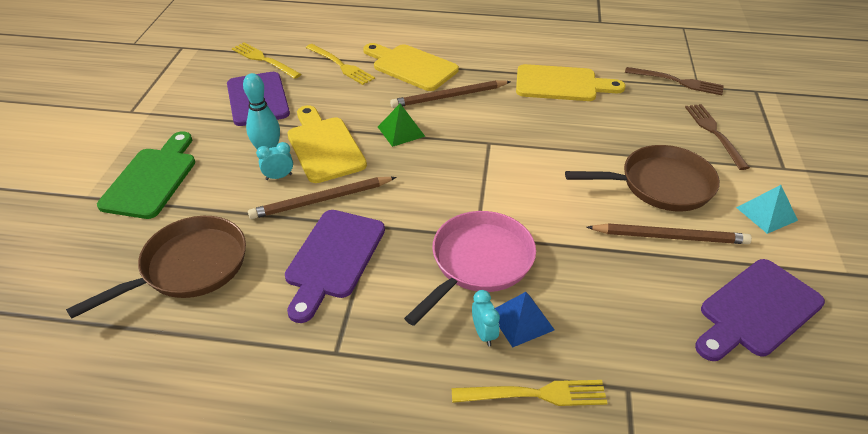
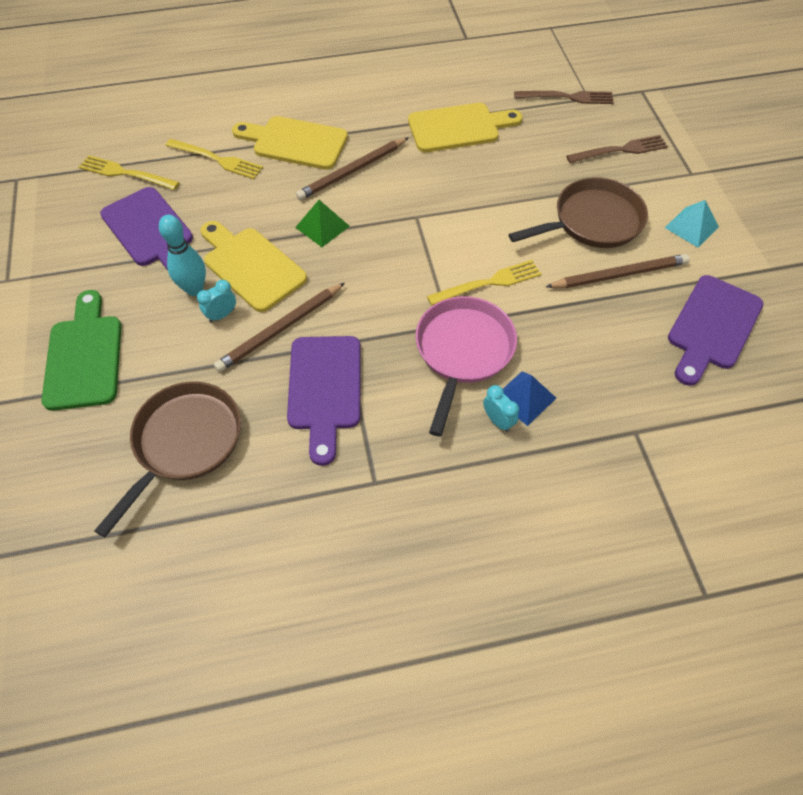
camera: 20 degrees left, 15 degrees up
(535, 394) = (564, 463): yellow fork -> yellow fork (488, 283)
(714, 133) = (620, 150): brown fork -> brown fork turned 105 degrees clockwise

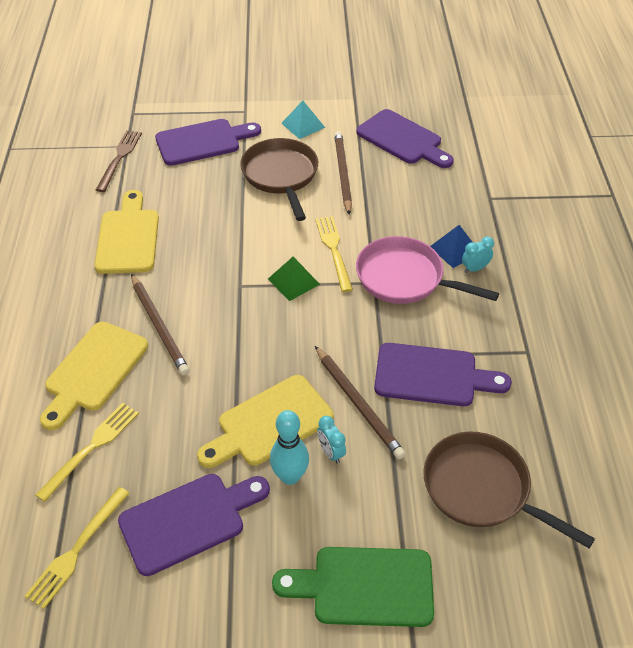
camera: 80 degrees left, 10 degrees down
(322, 226) = (231, 359): green pyramid -> green pyramid (293, 281)
(620, 150) = (203, 142): brown fork -> purple cutting board

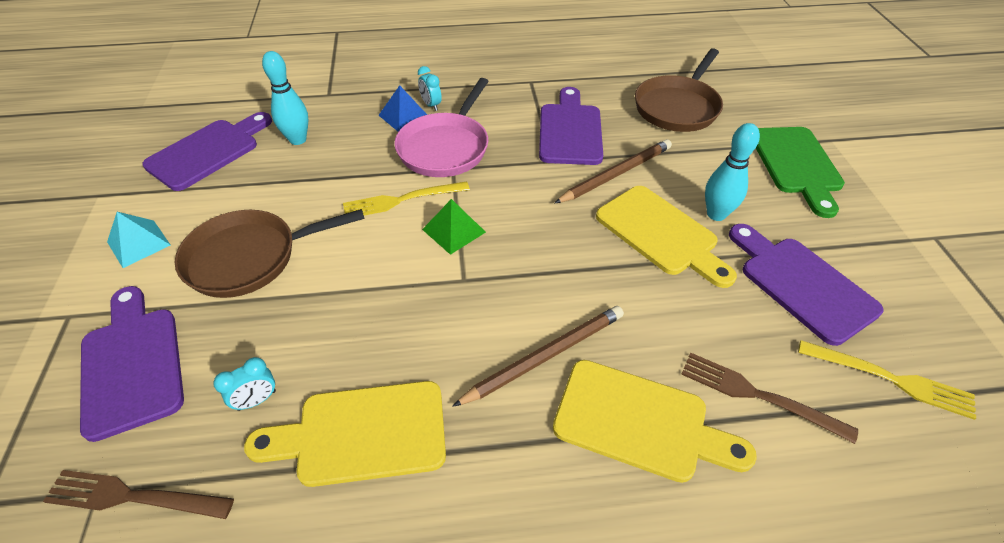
camera: 95 degrees left, 0 degrees up
(92, 448) = (758, 395): yellow fork -> brown fork
(331, 452) = (678, 189): turquoise clock -> turquoise clock (257, 400)
(342, 173) = (260, 199): brown pencil -> none
(418, 185) = (298, 140): none -> turquoise bowling pin

